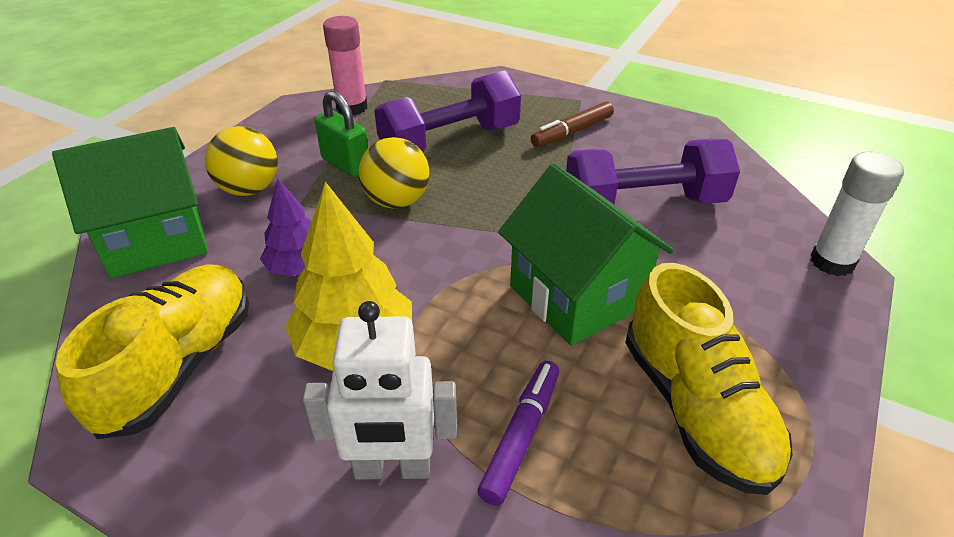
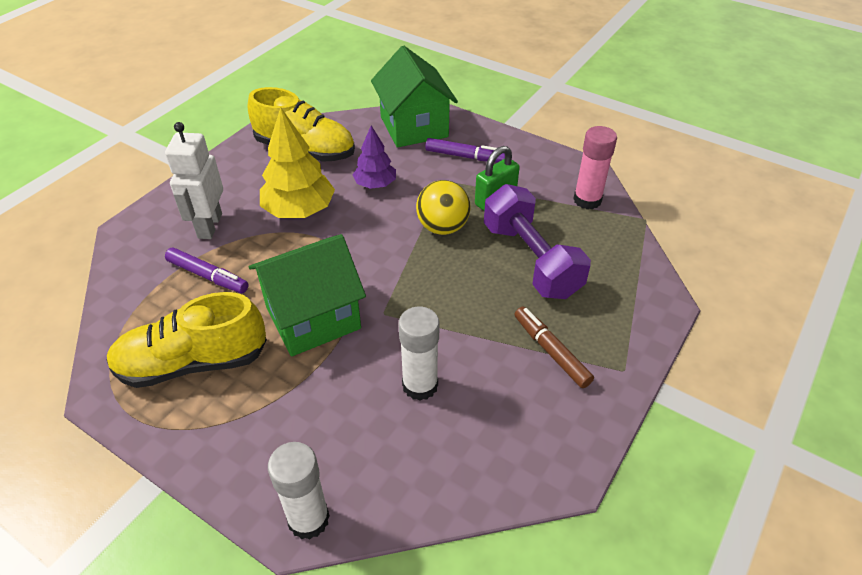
camera: 95 degrees right, 5 degrees up
(249, 189) = (465, 156): yellow ball -> purple marker
(644, 204) = (420, 385): purple dumbbell -> white glue stick

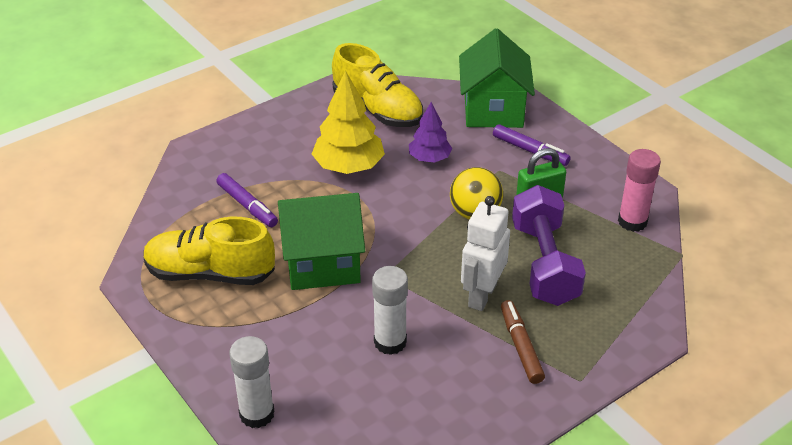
camera: 20 degrees right, 5 degrees down
(209, 226) = (264, 162): white robot -> white robot (481, 295)

